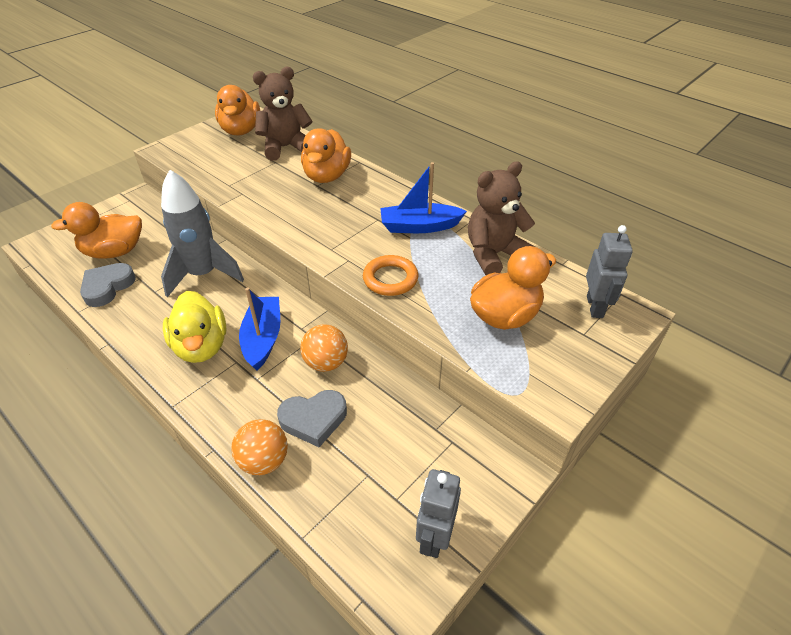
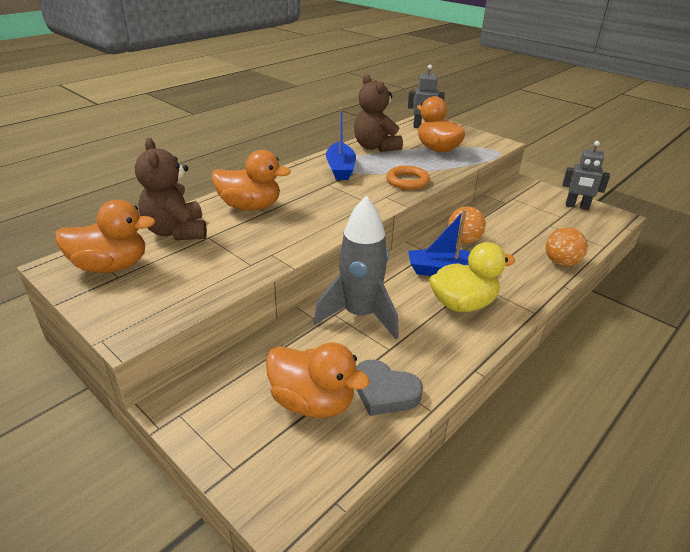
camera: 90 degrees left, 10 degrees down
(114, 252) = (312, 402): orange duck -> orange duck turned 45 degrees counterclockwise
(314, 419) = (518, 244): grey heart -> none

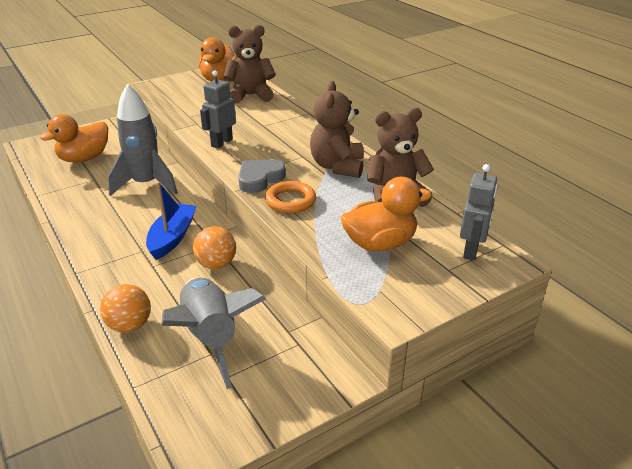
camera: 105 degrees right, 0 degrees up
(250, 206) = (275, 120): orange duck -> none
(340, 168) = (337, 166): blue boat -> brown teddy bear
(384, 392) = (67, 182): grey heart -> grey heart (260, 179)
(463, 304) = (119, 235): yellow duck -> none
(538, 227) = (211, 337): none -> grey rocket
(577, 206) = (246, 412): grey robot -> grey robot (221, 143)

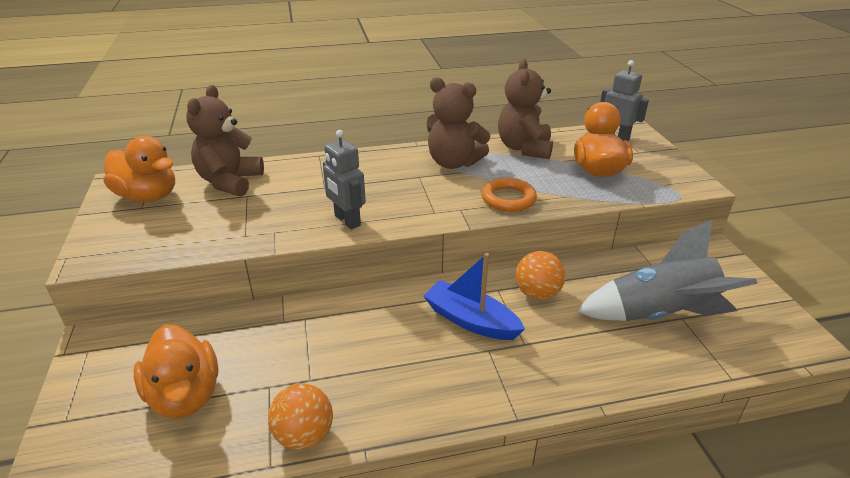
camera: 70 degrees left, 0 degrees up
(130, 325) = (634, 373): orange ball -> orange ball (304, 435)
(146, 184) = (325, 330): grey rocket -> none
(260, 179) = (453, 209): grey heart -> none

